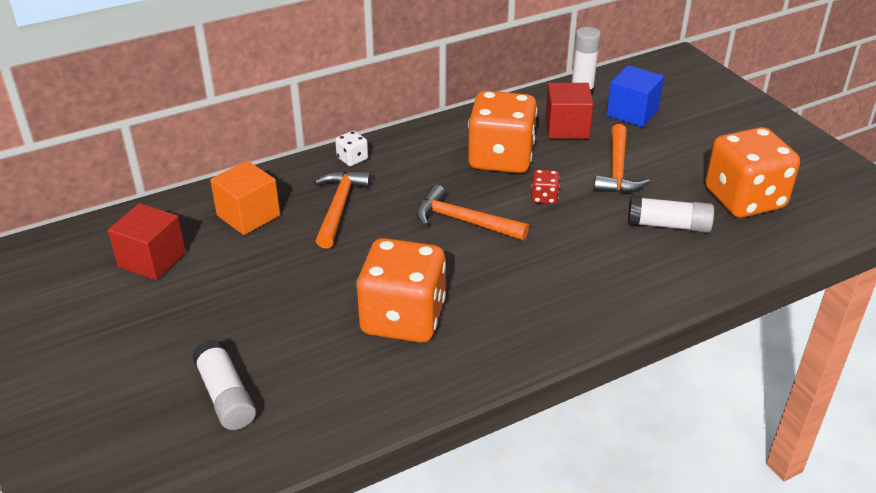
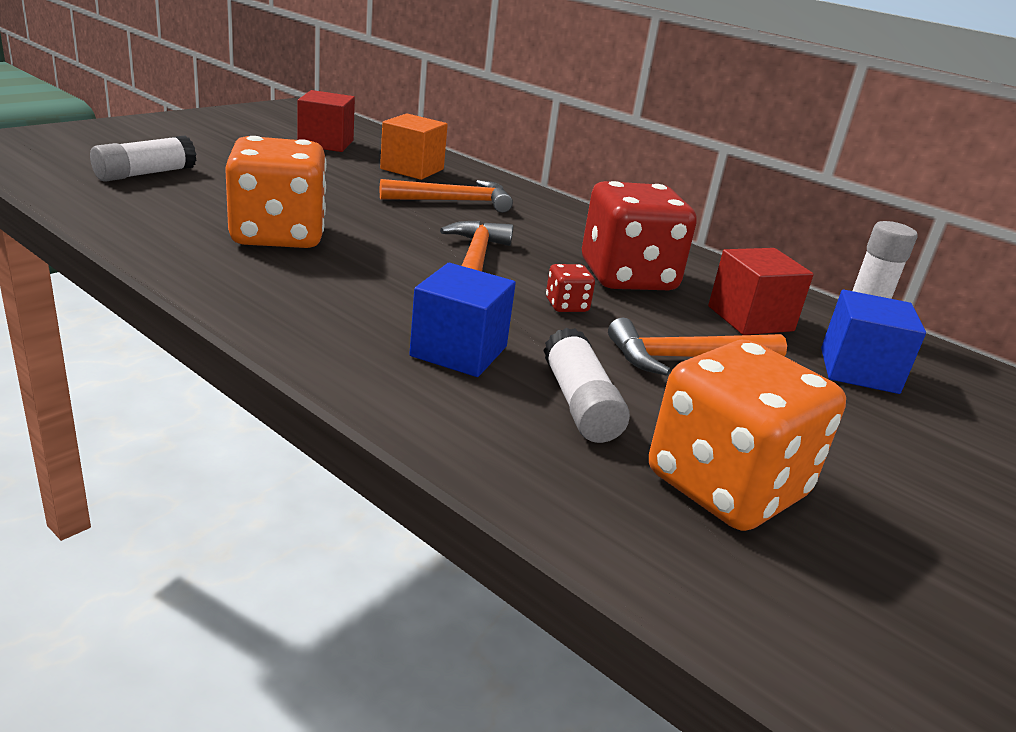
camera: 65 degrees right, 10 degrees down
(352, 159) = (545, 203): white dice -> none
(501, 158) = (627, 277): orange dice -> red dice
(606, 258) = (459, 351): none -> blue cube

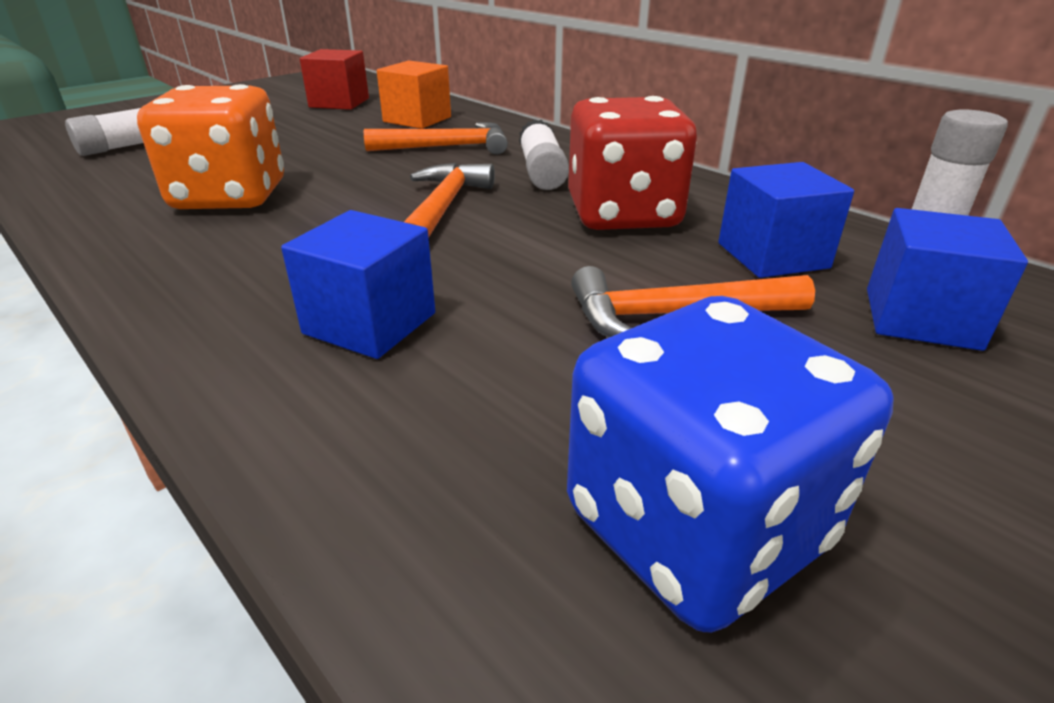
camera: 10 degrees right, 5 degrees up
(566, 306) = (534, 254): red dice -> none
(579, 403) = (505, 392): white glue stick -> white glue stick (542, 172)
(726, 486) = (695, 529): orange dice -> blue dice
(750, 318) = (772, 255): red cube -> blue cube

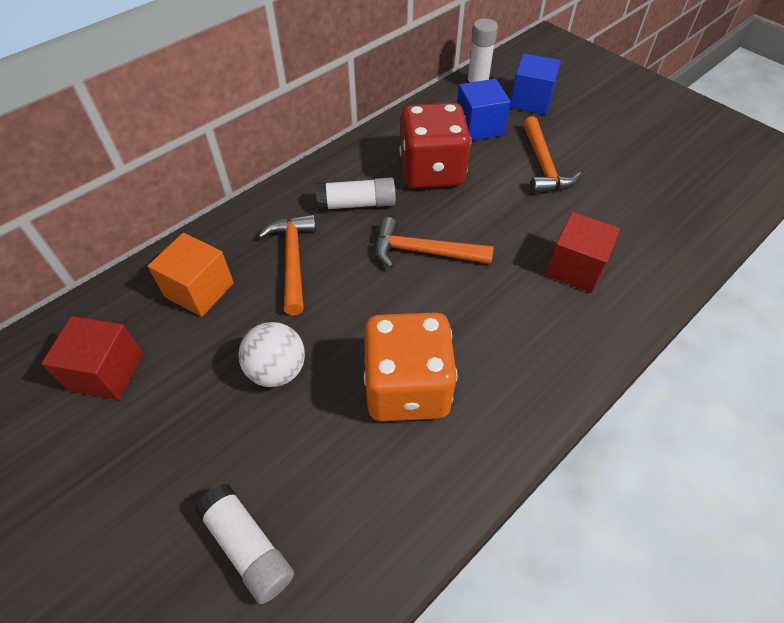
camera: 90 degrees left, 20 degrees up
(300, 147) = (277, 370): none -> white ball
(370, 323) = (575, 268): blue cube -> red cube
(695, 529) = (666, 176): blue dice -> none

